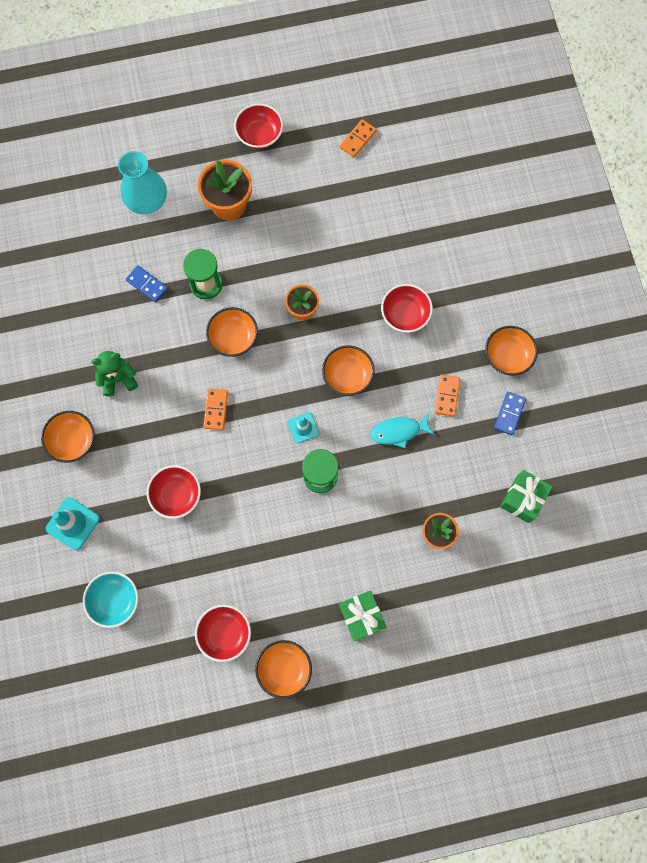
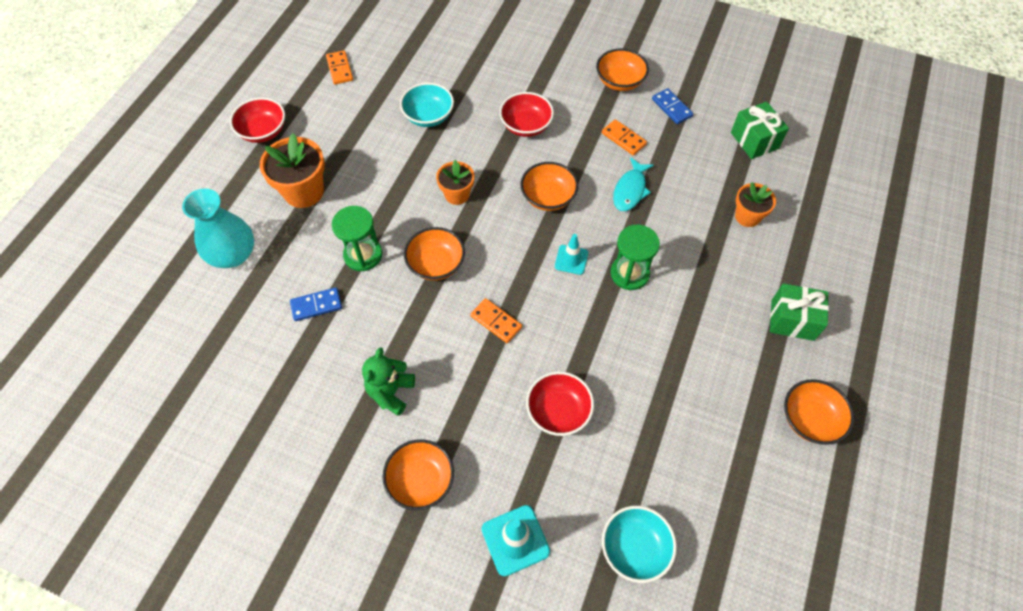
camera: 55 degrees left, 15 degrees down
(225, 633) = (739, 454): red bowl -> none
(360, 237) = (428, 116): none -> turquoise bowl

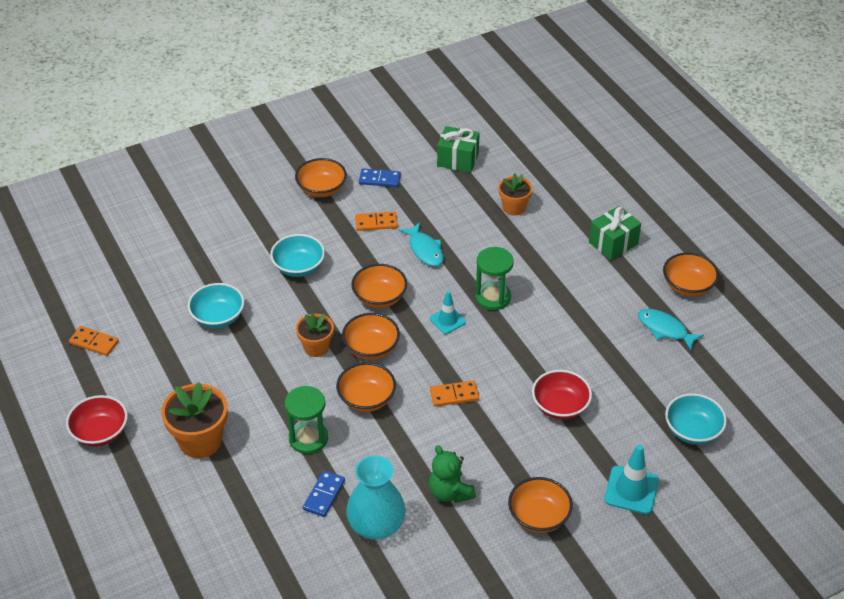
camera: 50 degrees left, 15 degrees down
(233, 254) = (211, 524): turquoise vase -> turquoise vase (376, 525)
(491, 229) = (371, 348): none -> orange bowl
(526, 126) = (298, 267): red bowl -> turquoise bowl
(735, 436) = (665, 329): none -> turquoise fish

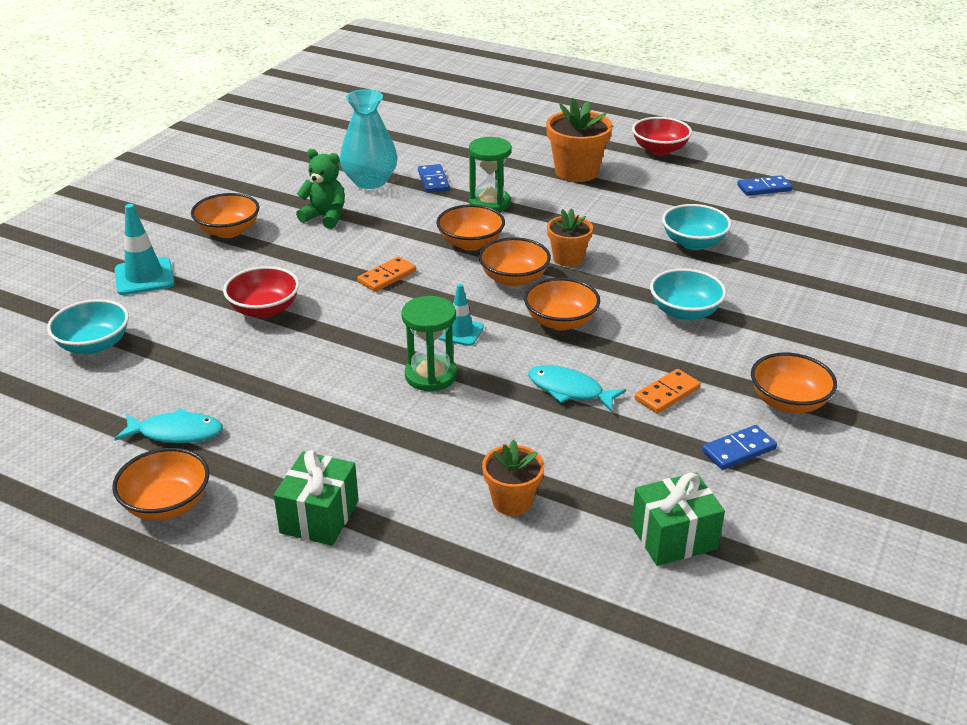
camera: 145 degrees right, 10 degrees down
(94, 342) = (764, 188): orange domino -> blue domino

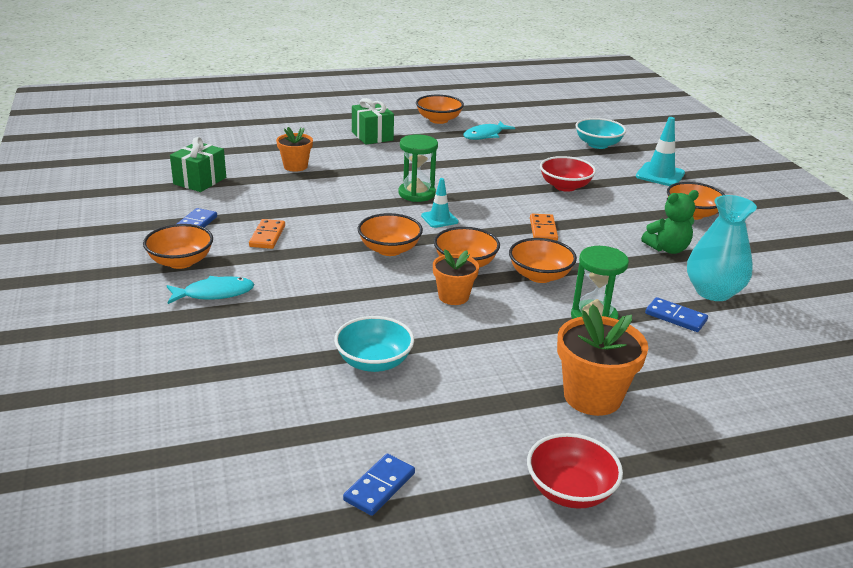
camera: 135 degrees right, 5 degrees down
(569, 390) = (329, 216): turquoise fish -> turquoise fish (214, 293)
(685, 312) = (312, 293): turquoise bowl -> none

